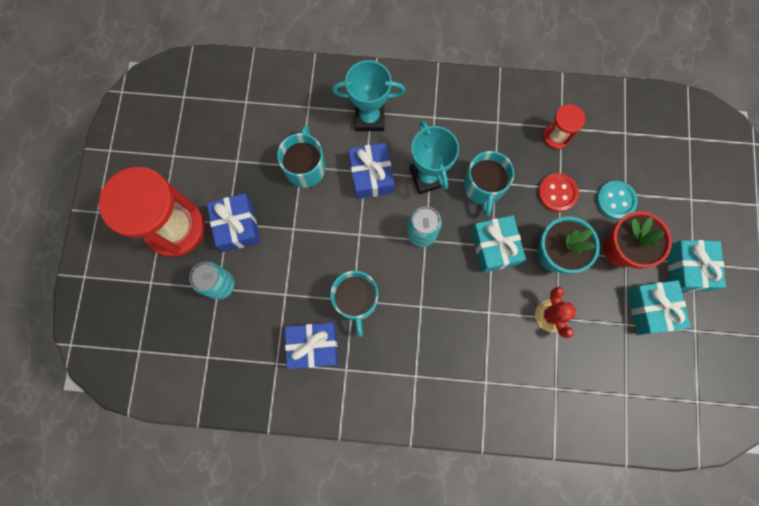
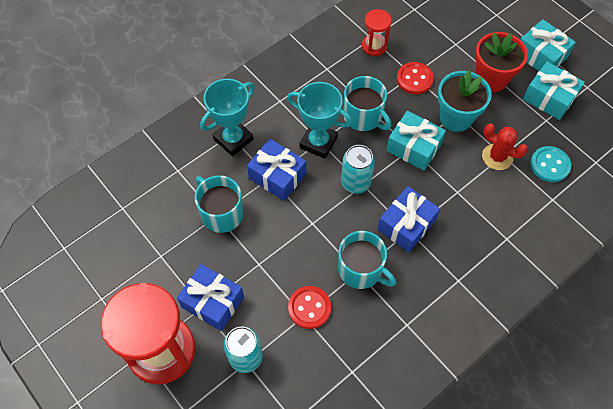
camera: 45 degrees left, 15 degrees down
(294, 292) = (309, 308): none -> red button
(313, 346) = (365, 331): blue gift -> blue gift (406, 225)
(615, 200) = (454, 53): turquoise button -> turquoise button (549, 165)

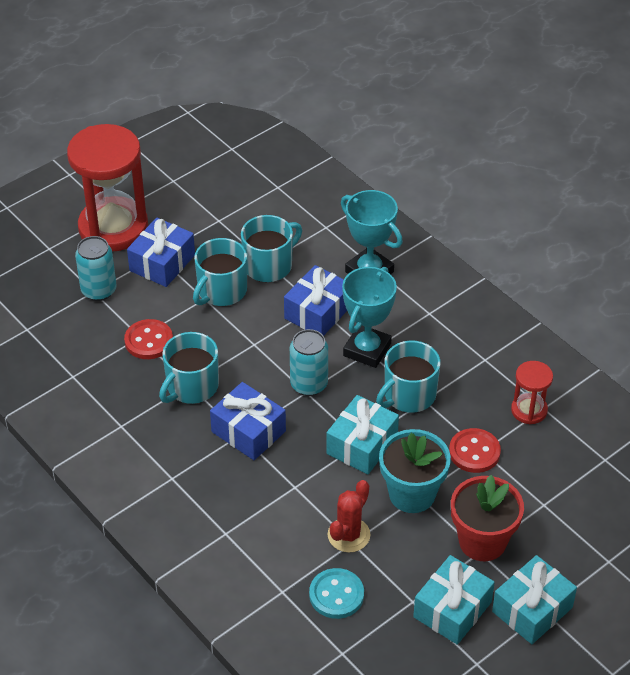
camera: 90 degrees right, 15 degrees down
(250, 250) = (221, 291): none -> turquoise mug

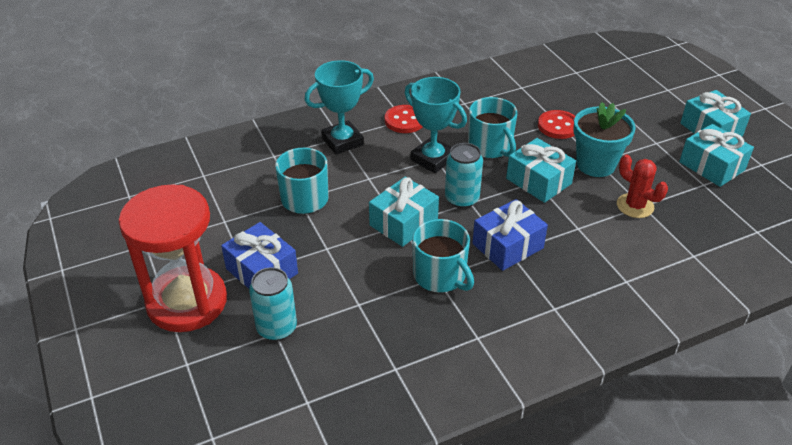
camera: 75 degrees left, 5 degrees down
(149, 341) = (367, 298): red button -> red button (404, 120)
(221, 291) = (322, 235): turquoise mug -> none
(257, 346) = (403, 223): none -> turquoise gift
(318, 312) = (377, 178): blue gift -> none
(336, 595) = (697, 224): turquoise button -> none
(482, 541) = (646, 139): red flower pot -> none
(529, 410) = (522, 93): red hourglass -> none

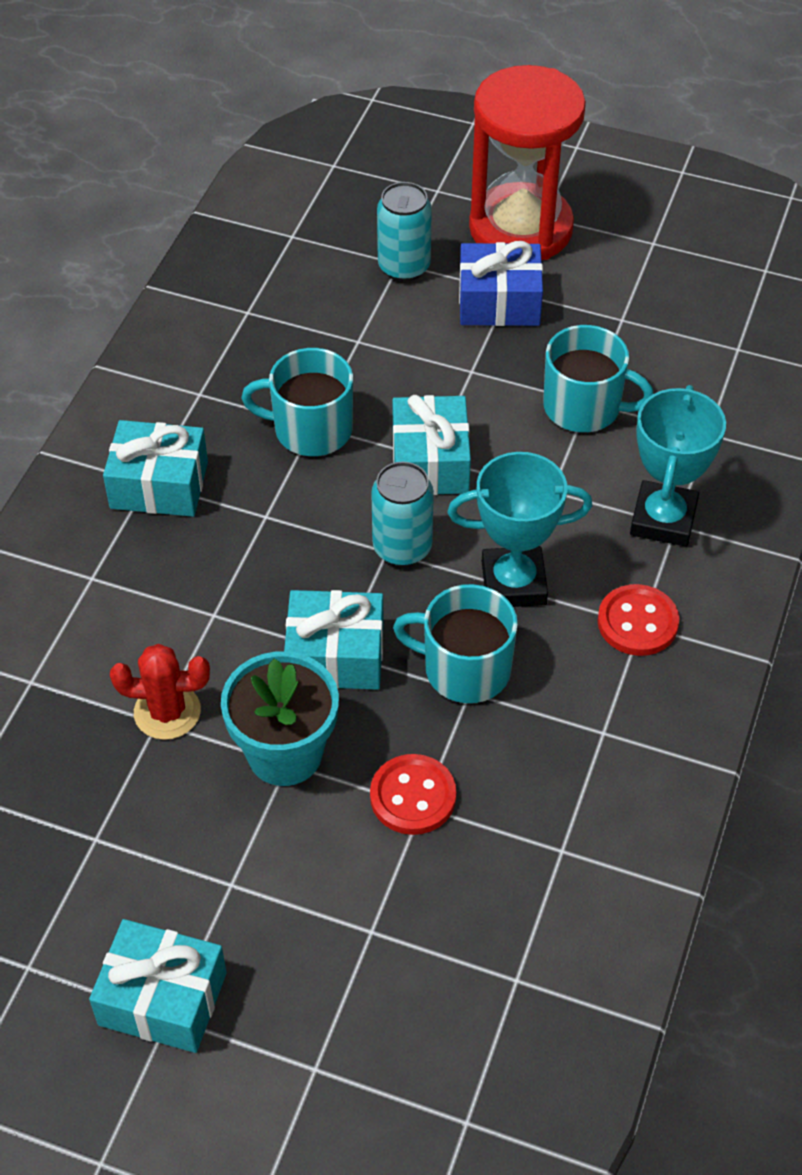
camera: 135 degrees right, 10 degrees up
(507, 246) = (275, 522): blue gift -> none
(712, 166) = (106, 894): turquoise gift -> turquoise gift (159, 485)

